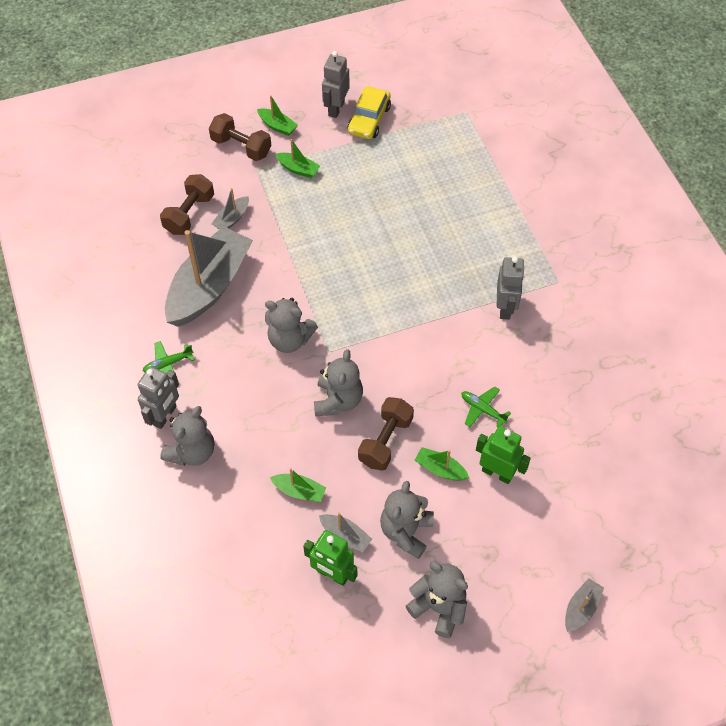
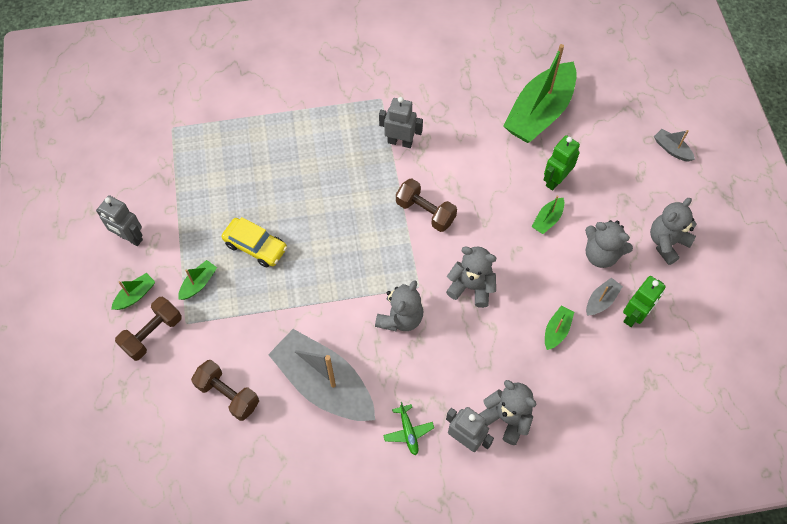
camera: 80 degrees left, 5 degrees up
(232, 219) = (245, 353): grey boat -> none
(369, 120) = (154, 210): yellow car -> yellow car (255, 246)
(385, 441) = (516, 255): brown dumbbell -> brown dumbbell (425, 212)
(482, 409) = (496, 178): green plane -> none
(590, 446) = (539, 113): none -> green boat

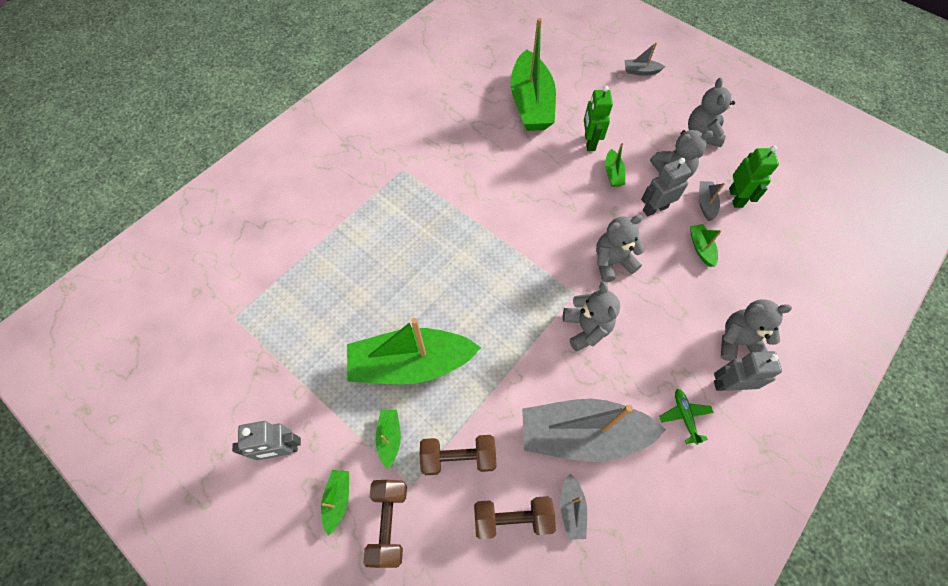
camera: 40 degrees left, 0 degrees up
(255, 246) = (411, 363): yellow car -> green boat
(270, 421) = (571, 509): none -> grey boat
(400, 142) = (450, 192): grey robot -> grey robot (655, 209)
(408, 432) = (684, 416): green plane -> green plane turned 135 degrees counterclockwise
(425, 212) = (522, 231): brown dumbbell -> brown dumbbell (458, 457)

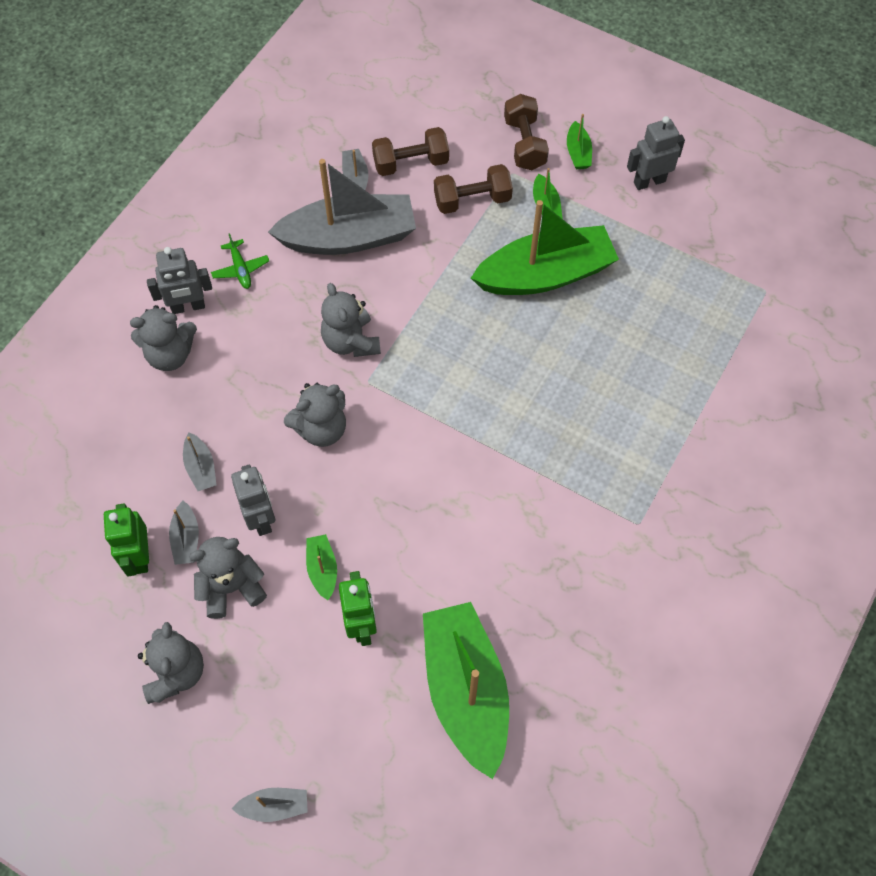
camera: 170 degrees right, 0 degrees up
(655, 209) = (261, 518): grey robot -> grey robot turned 75 degrees counterclockwise
(701, 248) = (201, 468): green boat -> grey boat

